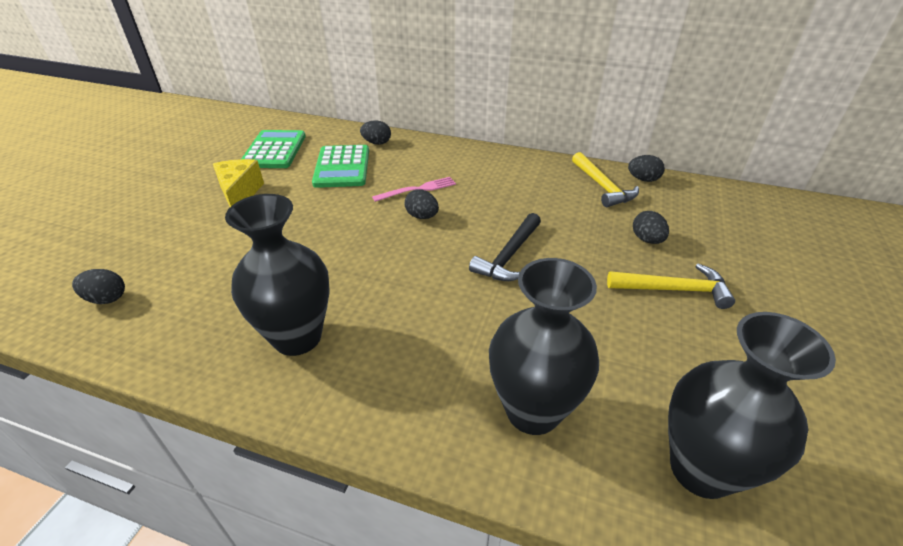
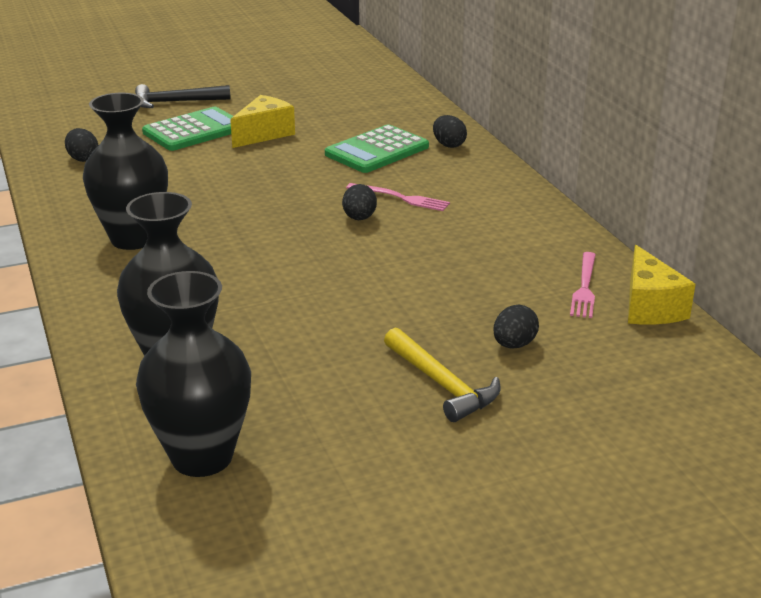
camera: 50 degrees right, 10 degrees down
(274, 150) = (351, 112): green calculator -> green calculator (194, 131)
(509, 256) = (364, 281): black hammer -> black hammer (176, 102)
(602, 186) = (584, 287): yellow hammer -> pink fork
(643, 179) = (649, 307): black egg -> yellow cheese

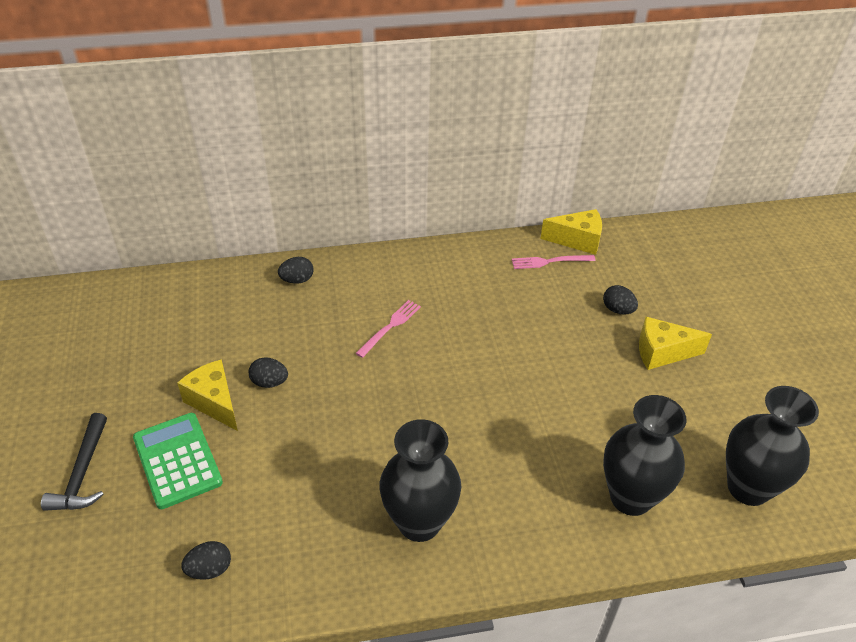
camera: 80 degrees left, 15 degrees up
(359, 218) = (420, 358): black egg -> black egg (269, 382)
(377, 151) = (290, 326): green calculator -> none
(442, 384) = (662, 352): yellow hammer -> yellow cheese
(584, 287) = (549, 261): pink fork -> pink fork turned 150 degrees clockwise

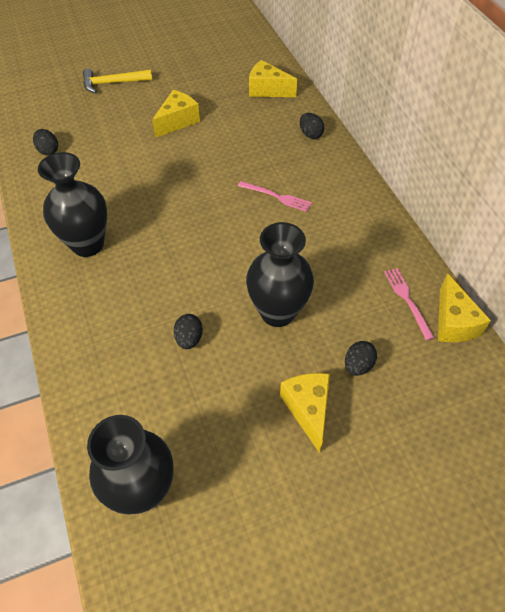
camera: 80 degrees right, 10 degrees up
(83, 473) = (113, 83): black hammer -> yellow hammer
(177, 460) = (127, 117): green calculator -> none
(195, 302) = (267, 90): none -> yellow cheese
(269, 382) = (201, 143): black egg -> black egg (189, 338)
(630, 497) = (122, 384): black vase -> black vase (277, 312)

